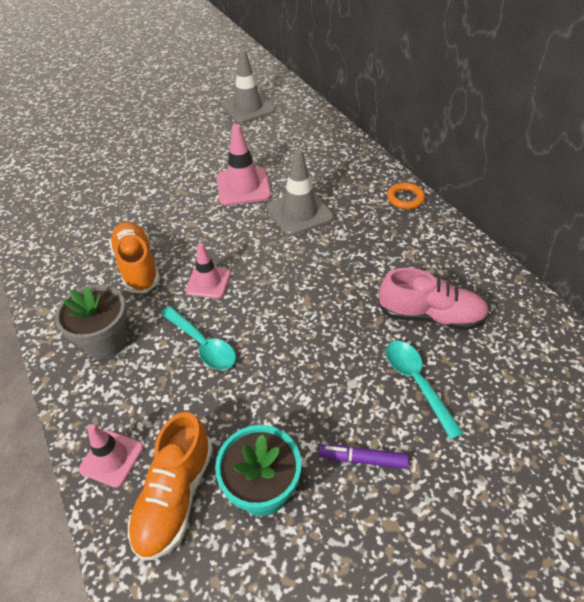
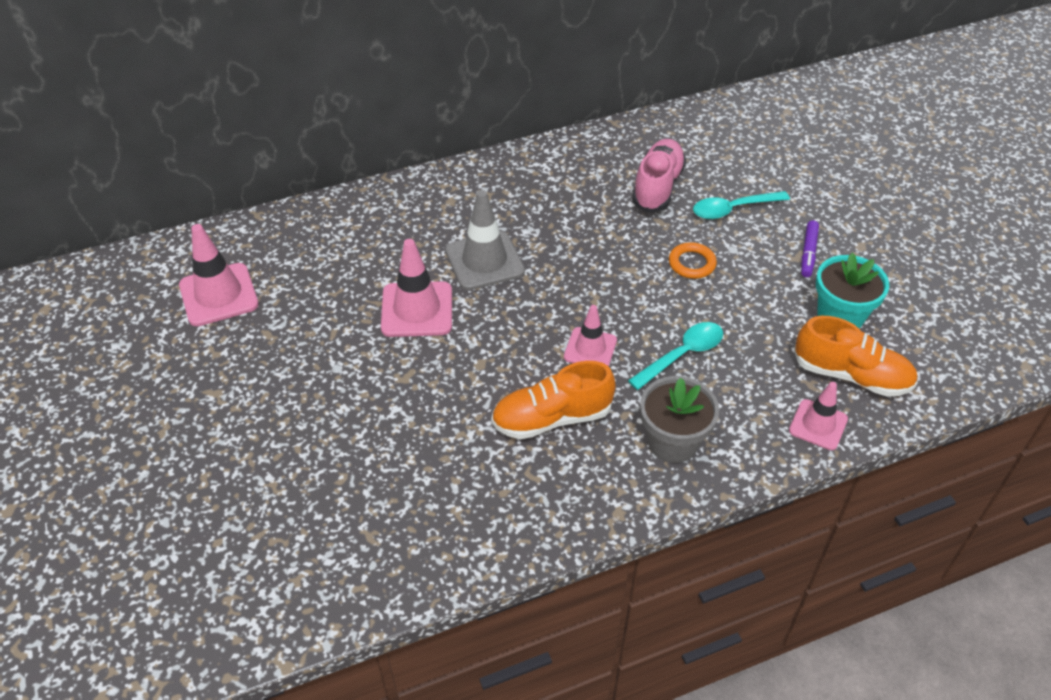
camera: 85 degrees left, 0 degrees up
(248, 108) = (219, 295): grey traffic cone -> pink traffic cone
(405, 198) = (481, 173): orange ring -> orange ring (692, 263)

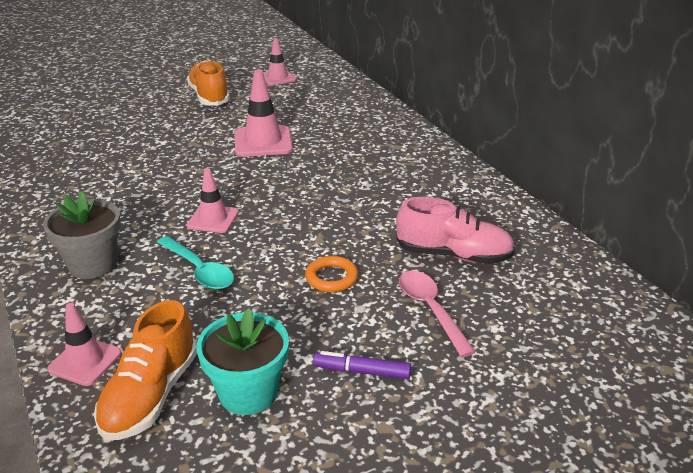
camera: 85 degrees right, 15 degrees down
(219, 295) = (277, 78): pink traffic cone -> pink traffic cone, size x0.64
(484, 261) = (321, 165): grey traffic cone -> none
(552, 418) = (137, 203): orange shoe -> orange shoe (209, 97)
(733, 209) = (430, 310): turquoise spoon -> pink spoon

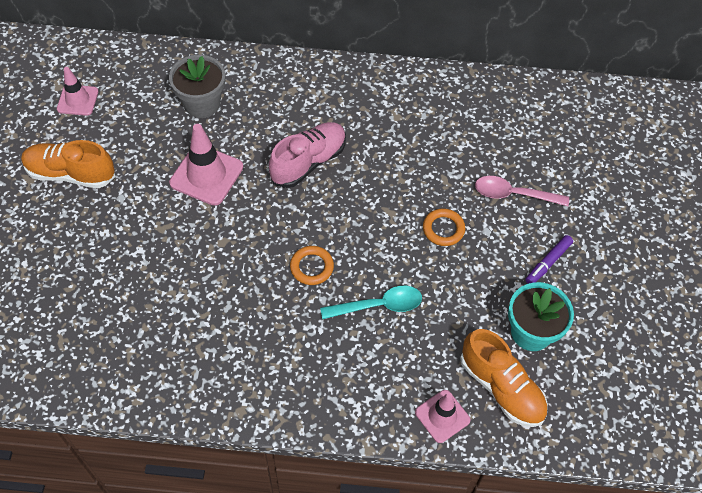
camera: 60 degrees left, 25 degrees up
(93, 264) = (319, 374): grey flower pot -> grey flower pot (202, 104)
(213, 219) = (311, 267): pink traffic cone -> orange ring
(453, 255) = (465, 146): pink shoe -> pink shoe (308, 162)

